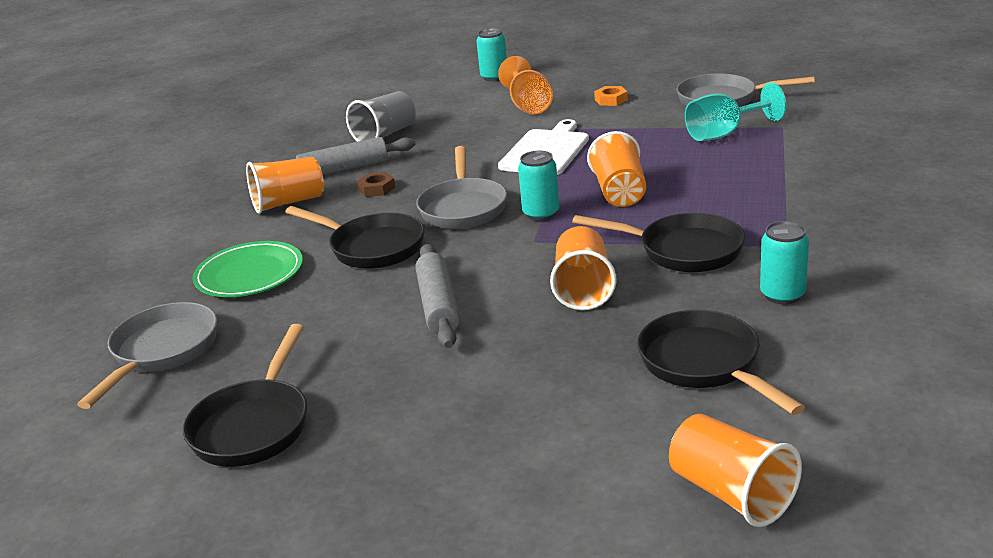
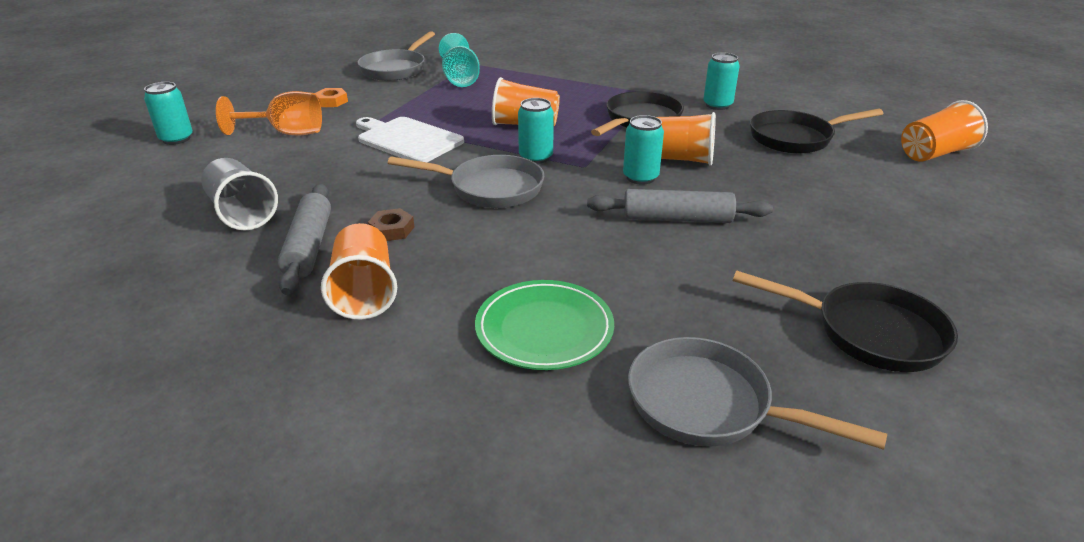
camera: 80 degrees left, 5 degrees up
(372, 247) = (536, 243): black pan -> none
(523, 274) = (640, 177): none -> turquoise can

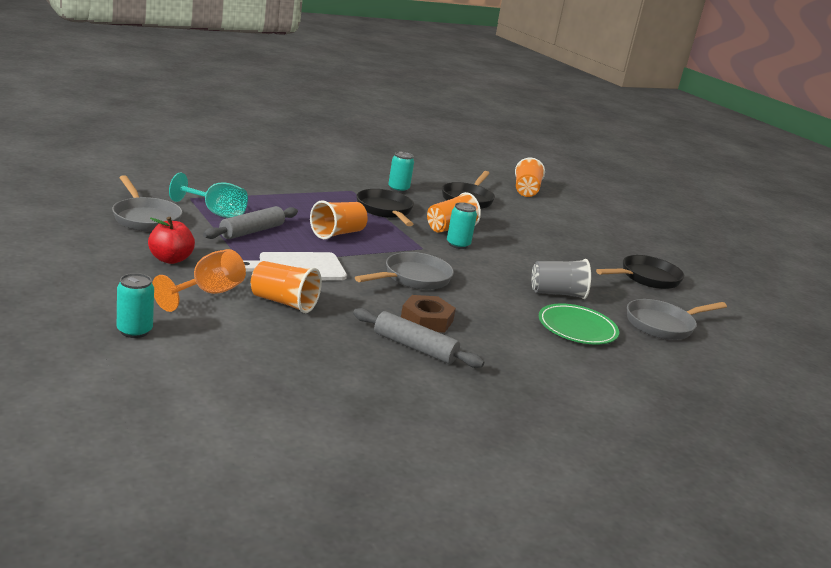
camera: 60 degrees left, 10 degrees down
(242, 213) = (332, 350): grey cup -> grey cup (557, 294)
(331, 101) = (170, 259): orange nut -> red apple
(364, 292) = (490, 352): orange cup -> orange cup (283, 302)
(392, 230) = (426, 320): brown nut -> brown nut, size x1.64
(536, 157) = (391, 252): turquoise can -> none
(677, 219) = (514, 260): grey rolling pin -> grey rolling pin (252, 231)

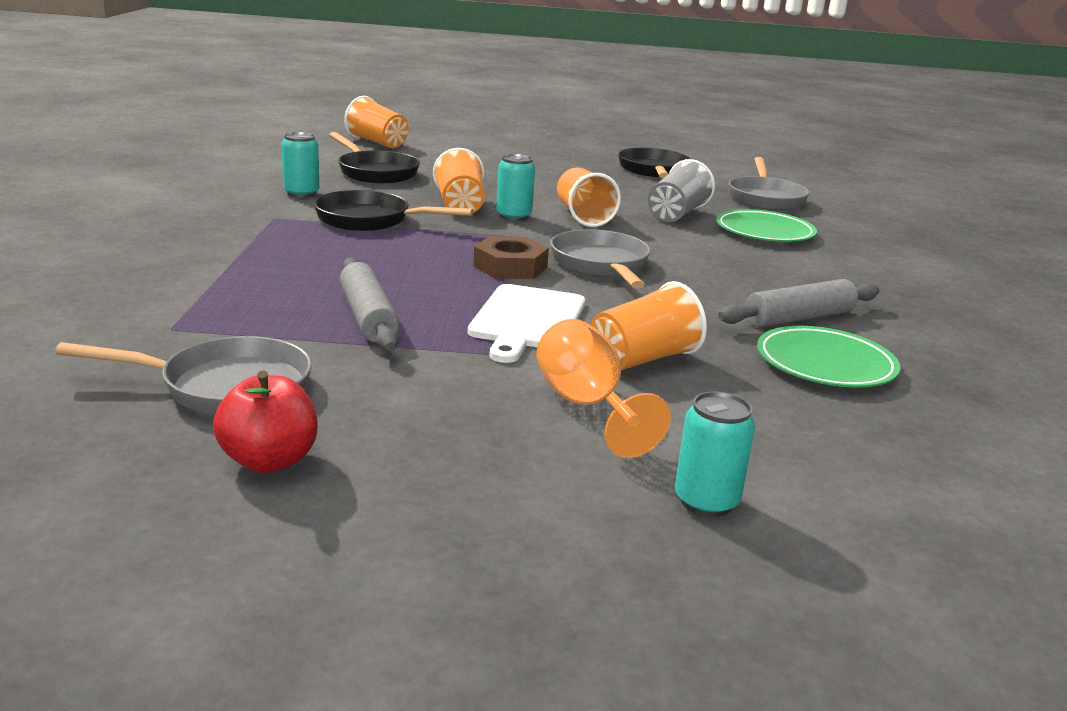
camera: 55 degrees left, 0 degrees up
(170, 259) = (432, 406): red apple -> red apple (269, 461)
(215, 213) = (263, 324): turquoise goblet -> none
(337, 233) = (425, 266): orange cup -> orange cup (583, 216)
(347, 359) = (825, 363): none -> green plate
(426, 320) = (724, 291): brown nut -> brown nut (510, 267)

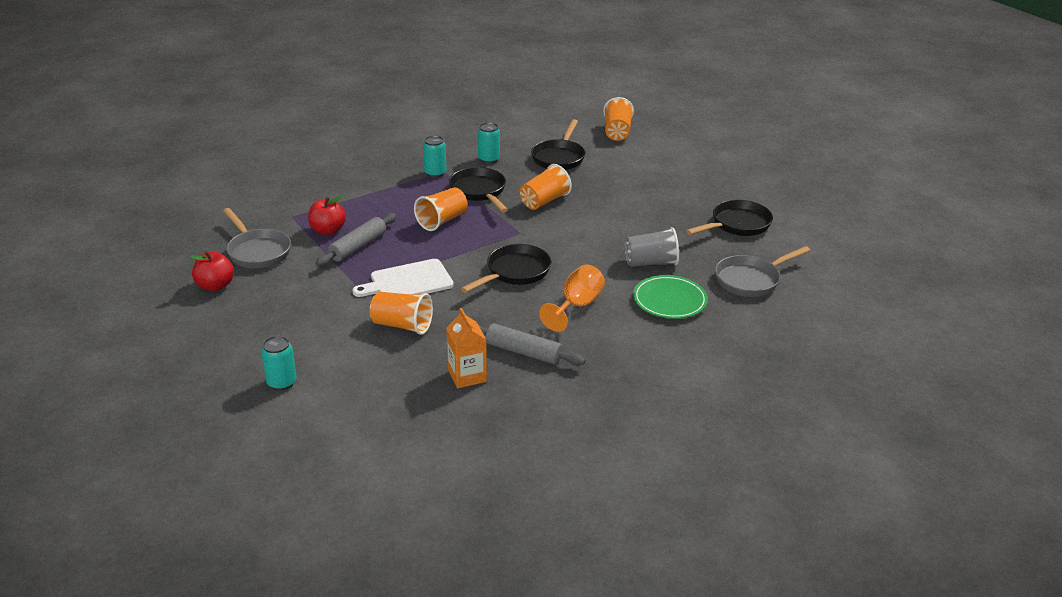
camera: 55 degrees right, 10 degrees up
(276, 320) = (328, 230): none -> red apple
(510, 267) = (472, 251): brown nut -> none
(513, 216) = (553, 221): turquoise can -> turquoise can (435, 173)
(583, 216) = (591, 238): orange cup -> orange cup (442, 221)
(587, 407) = (334, 329): orange goblet -> orange goblet (576, 306)
(601, 265) = (514, 272): grey pan -> black pan
(825, 363) = (467, 376): green plate -> orange carton

